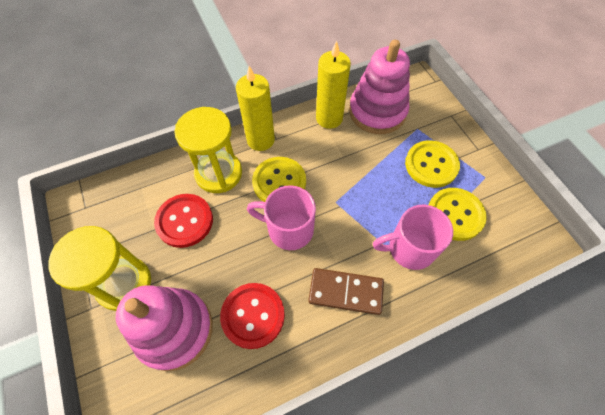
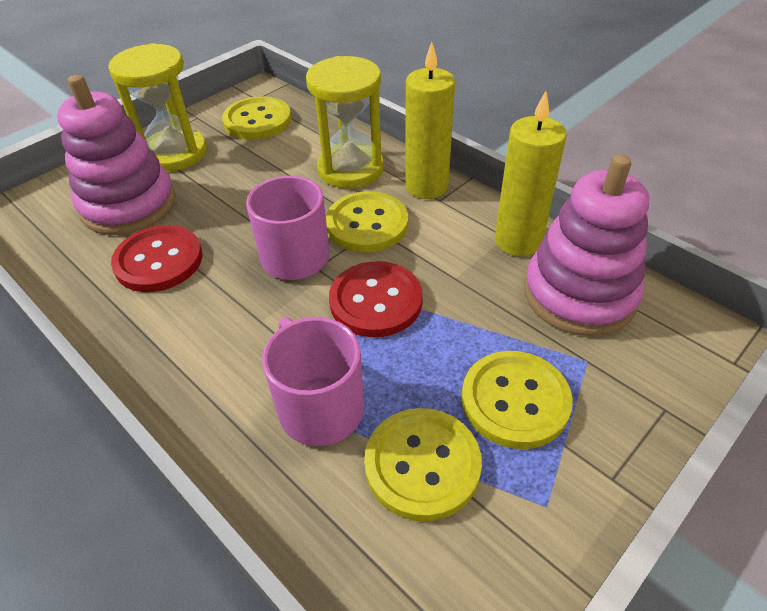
camera: 70 degrees right, 15 degrees down
(119, 214) = (257, 121): none -> yellow button
(184, 221) = (268, 166): red button -> red button (376, 301)
(345, 292) = (216, 343): brown domino -> none

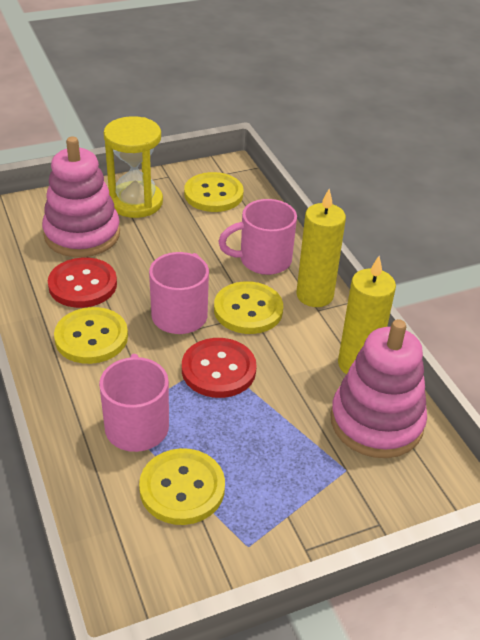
camera: 20 degrees right, 5 degrees down
(350, 169) = (263, 260): yellow hourglass -> pink mug
(515, 401) = (273, 475): yellow button -> yellow button (91, 337)

